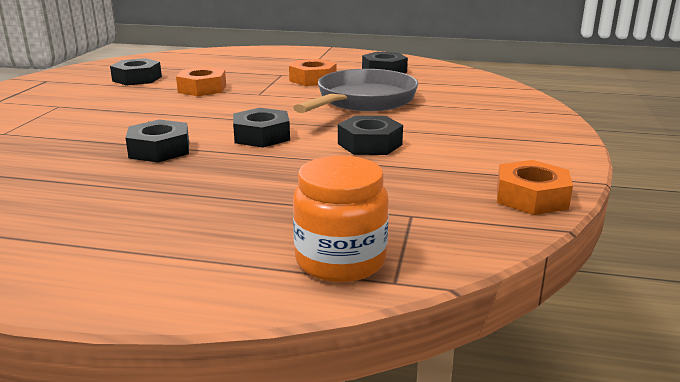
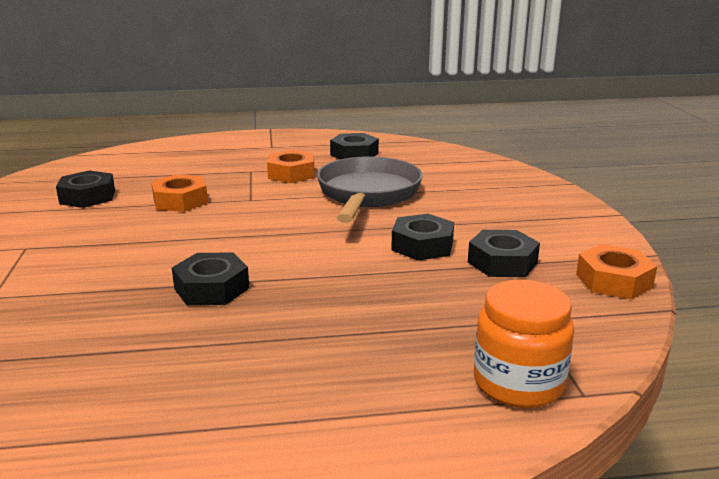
camera: 20 degrees left, 0 degrees up
(261, 136) = (306, 253): black nut -> black nut (502, 262)

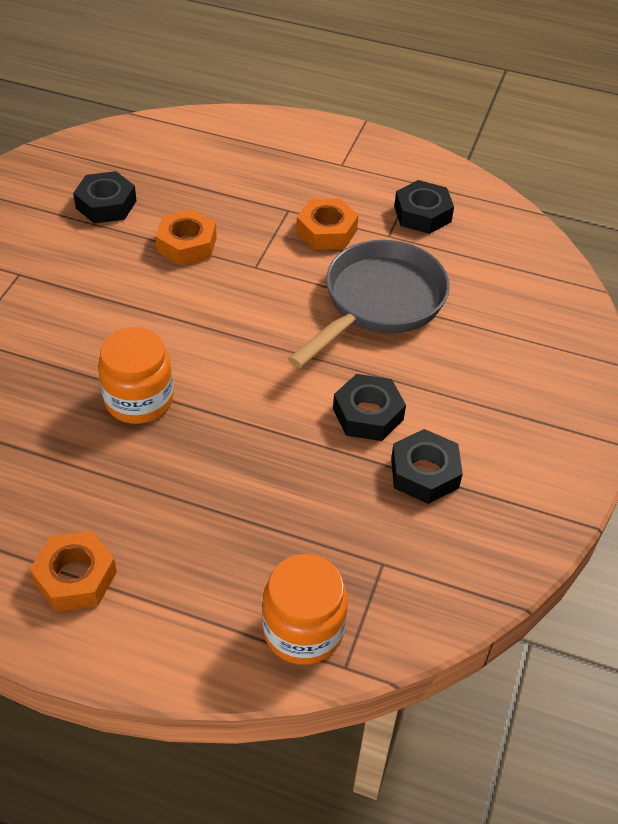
camera: 25 degrees right, 25 degrees up
(211, 288) = (139, 400): black nut -> orange jar
(613, 281) = (510, 547): orange nut -> orange nut (75, 577)

